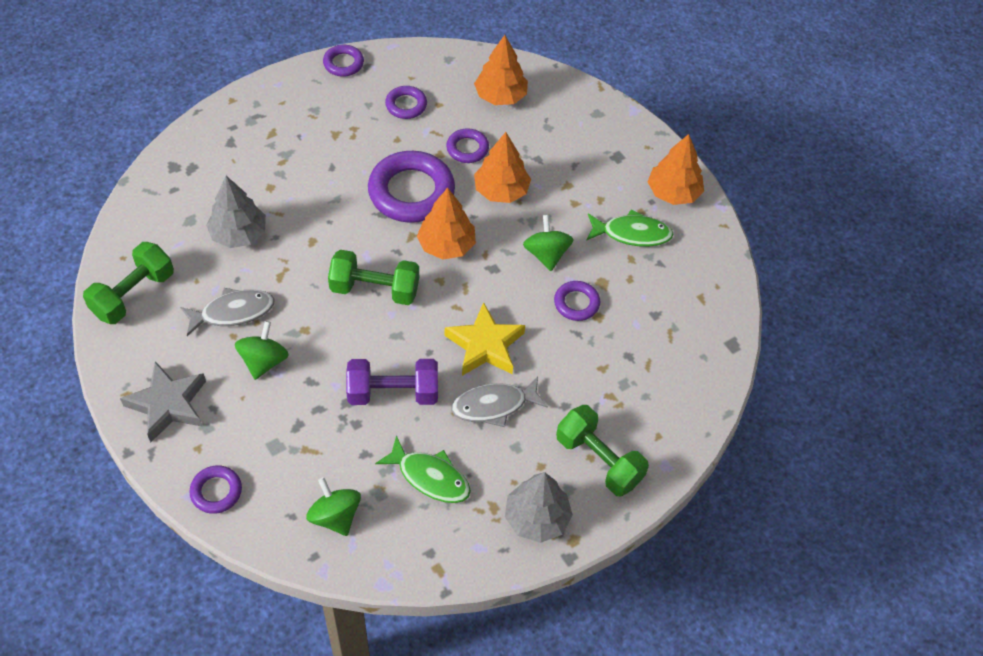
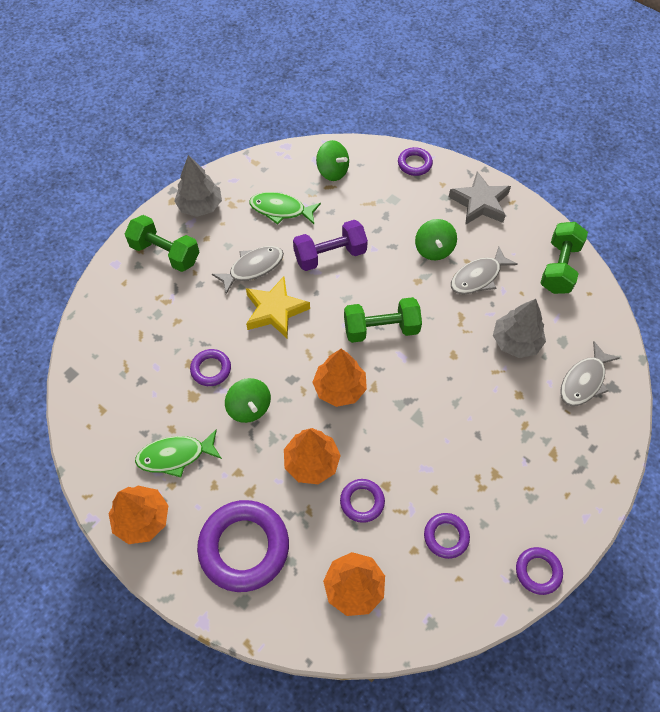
camera: 165 degrees right, 5 degrees up
(197, 179) = (584, 381): none -> grey fish
(411, 192) = (393, 432): purple ring -> purple ring (244, 547)

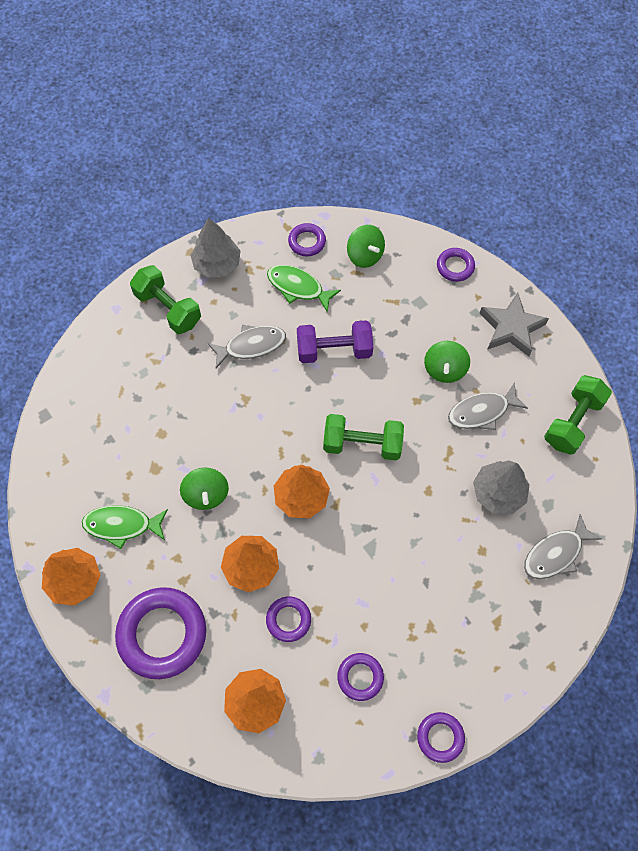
camera: 15 degrees right, 5 degrees up
(211, 369) = (180, 445): purple ring -> purple ring (307, 242)
(275, 311) = (261, 398): yellow star -> none

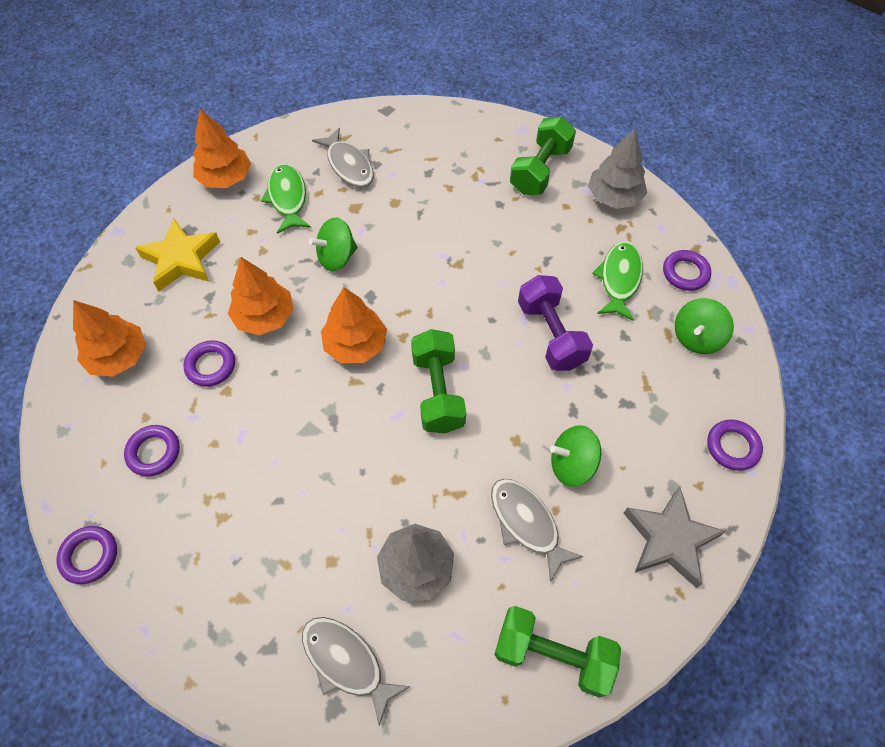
camera: 75 degrees right, 5 degrees down
(162, 634) = (181, 259): purple ring -> yellow star
(251, 346) = (525, 253): grey fish -> grey fish (349, 165)

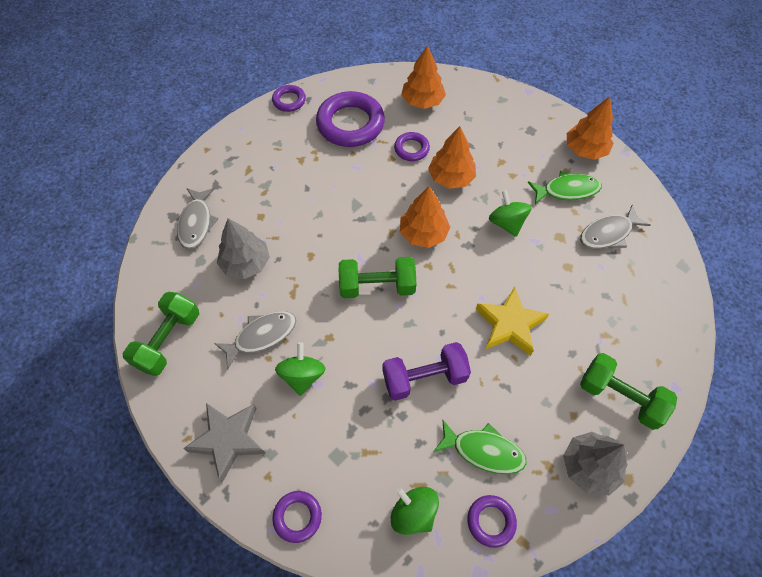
camera: 95 degrees right, 0 degrees up
(154, 452) = (350, 124): purple ring -> purple ring, size x1.98
(181, 259) = (503, 128): yellow star -> yellow star (509, 324)
(346, 662) = (196, 223): grey fish -> grey fish turned 135 degrees clockwise

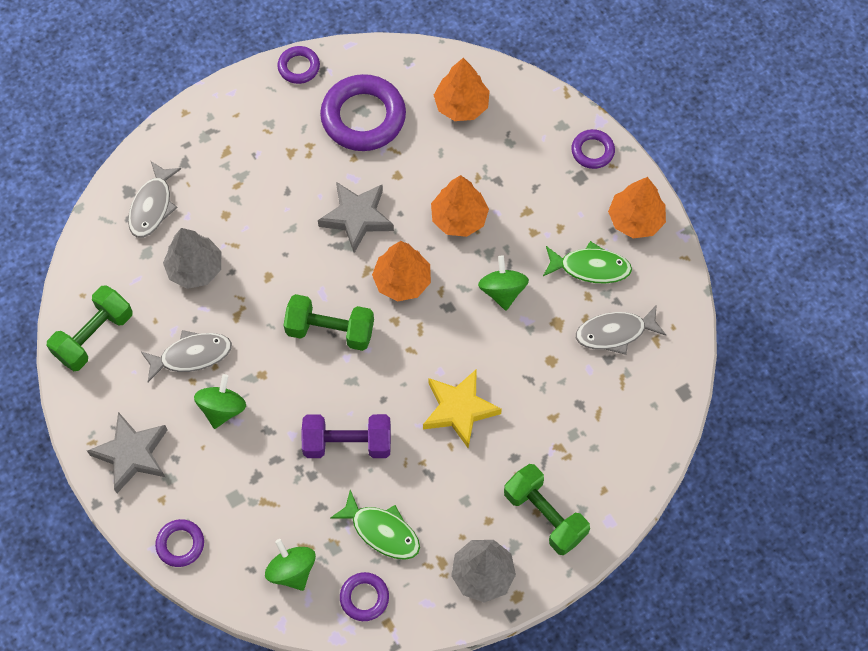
camera: 15 degrees right, 5 degrees up
(370, 195) = (357, 217): none -> grey star
(411, 149) = (425, 169): purple ring -> purple ring (592, 151)

